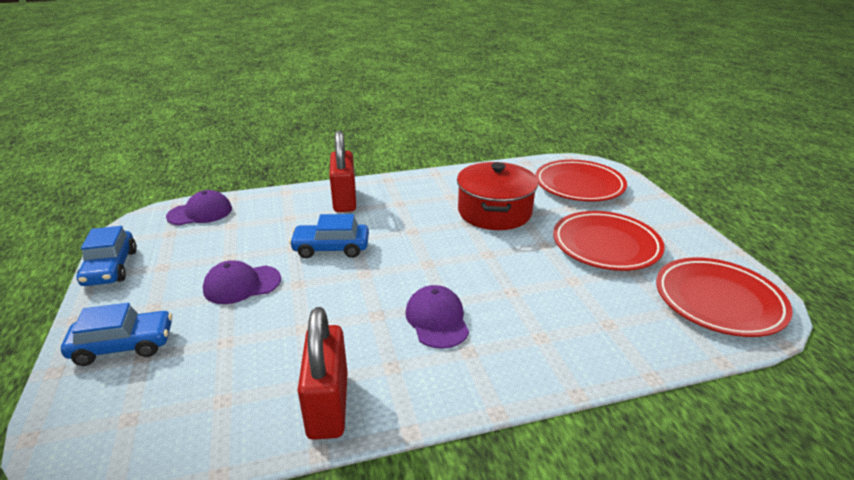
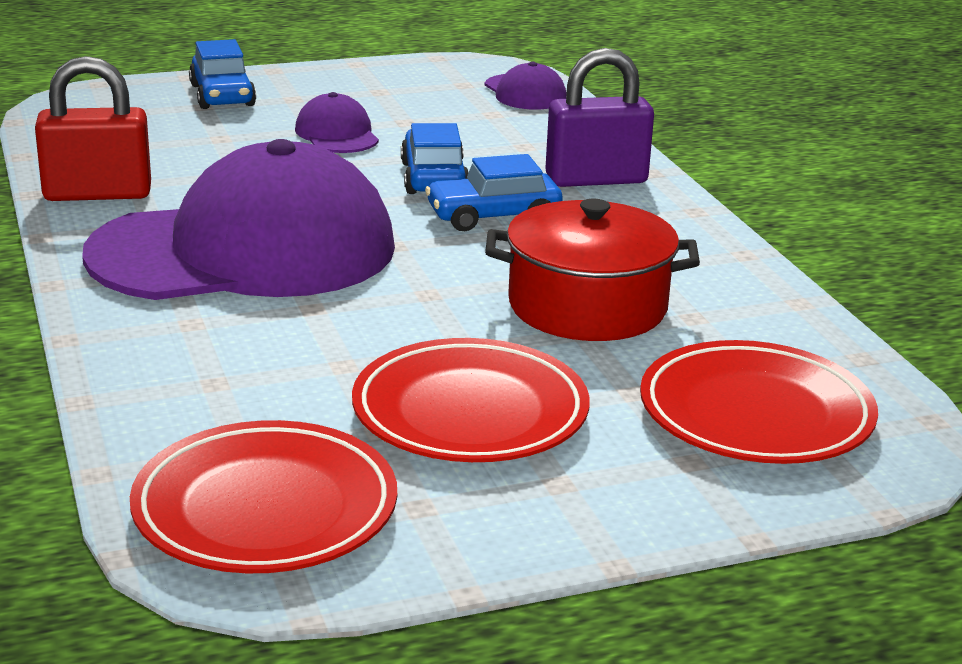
camera: 85 degrees right, 5 degrees down
(110, 268) = (375, 68): blue car -> blue car (493, 216)
(344, 200) = (596, 179): red padlock -> purple padlock
(437, 320) = (244, 251): purple cap -> purple cap, size x2.45

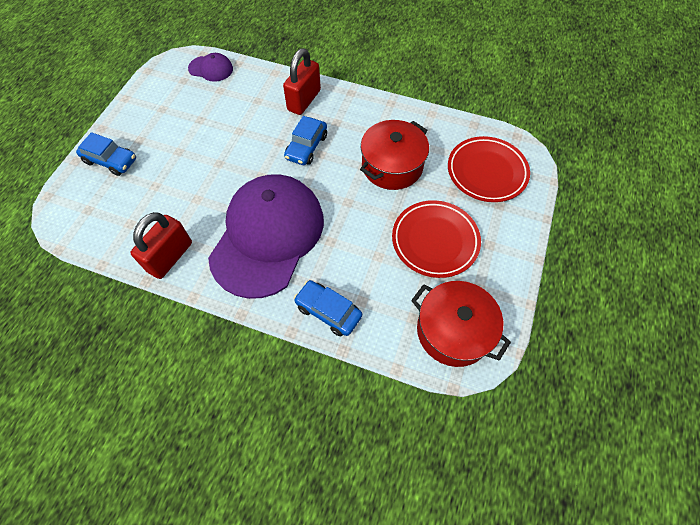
camera: 50 degrees left, 35 degrees up
(265, 509) = (453, 331): red plate -> red pot
(337, 134) = (190, 147): purple cap -> none
(434, 178) = (259, 143): blue car -> blue car (328, 311)
(596, 179) = (304, 100): purple padlock -> red padlock

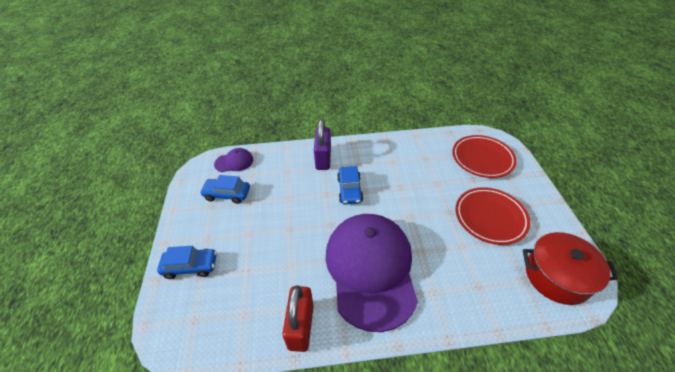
camera: 25 degrees left, 15 degrees down
(304, 100) = (323, 159): red padlock -> purple padlock
(328, 311) = (462, 307): blue car -> blue car (227, 194)
(392, 166) = (420, 179): red pot -> none

